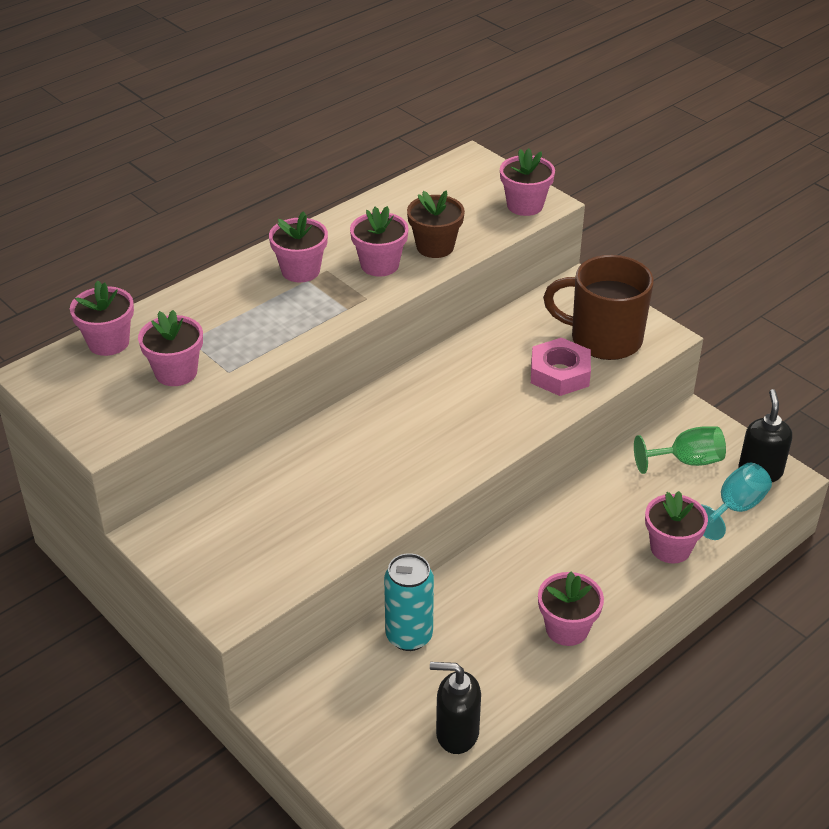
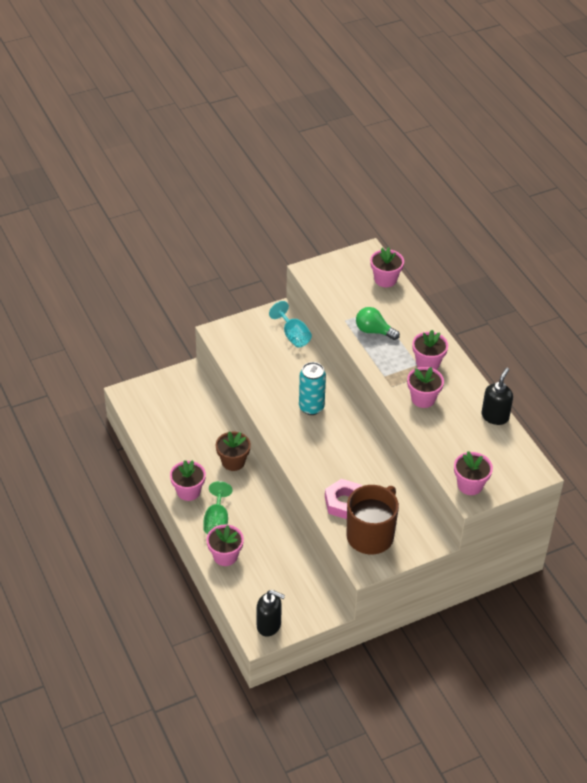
camera: 105 degrees right, 5 degrees up
(176, 372) = (351, 301): pink flower pot -> none
(245, 335) = (374, 331): none -> green light bulb
(409, 636) = (211, 428): turquoise can -> turquoise can (311, 407)
(435, 247) = (435, 428): brown flower pot -> brown flower pot (233, 462)
(456, 733) = (145, 432): black soap dispenser -> black soap dispenser (495, 416)
(686, 461) = (292, 590): green goblet -> green goblet (217, 521)
(735, 508) = (244, 599): turquoise goblet -> turquoise goblet (293, 335)

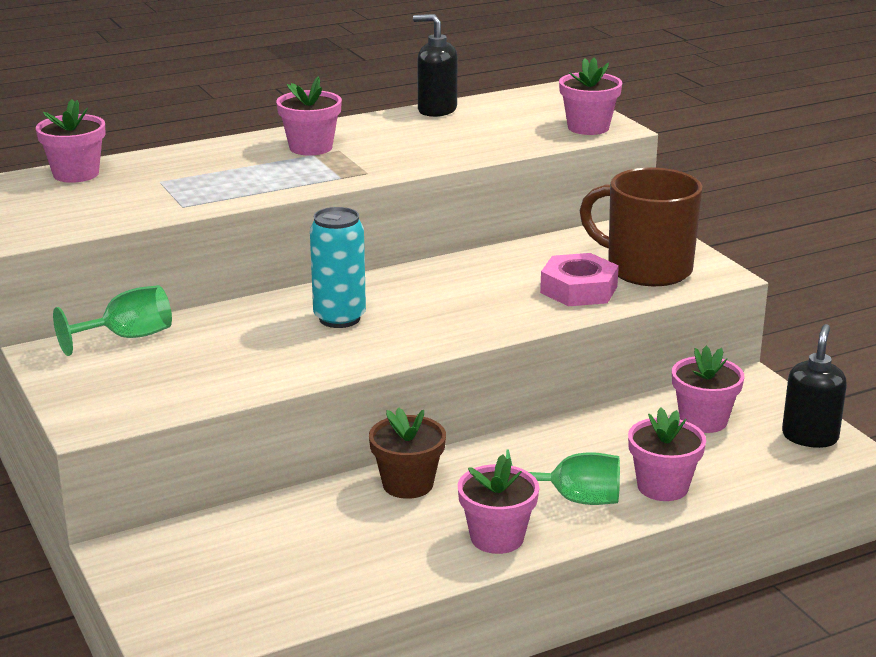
camera: 90 degrees left, 20 degrees down
(293, 335) = (127, 337): turquoise goblet -> green goblet
(374, 331) = (219, 184): green light bulb -> none
(423, 399) = (398, 152): pink flower pot -> pink flower pot (703, 420)

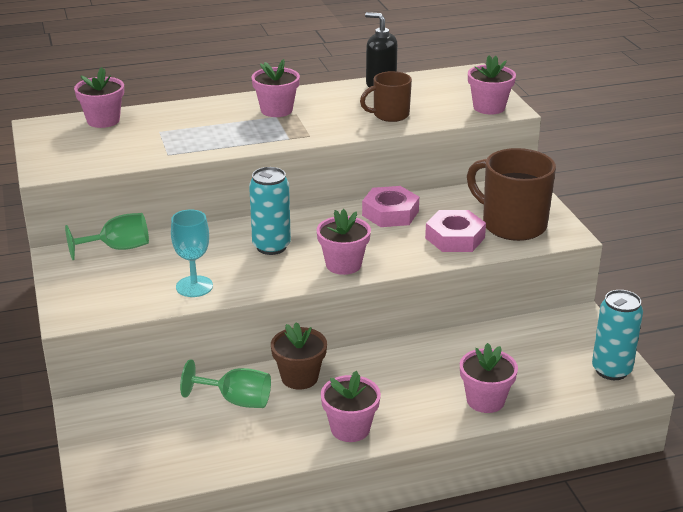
camera: 10 degrees right, 5 degrees up
(251, 373) = (194, 286): none -> turquoise goblet
(464, 143) = (390, 115): none -> brown mug
(484, 268) = (390, 213): none -> pink nut
(574, 499) = (416, 403): green goblet -> green goblet (236, 400)
(703, 420) = (534, 348): pink flower pot -> pink flower pot (343, 264)
(810, 437) = (611, 370): black soap dispenser -> turquoise can

